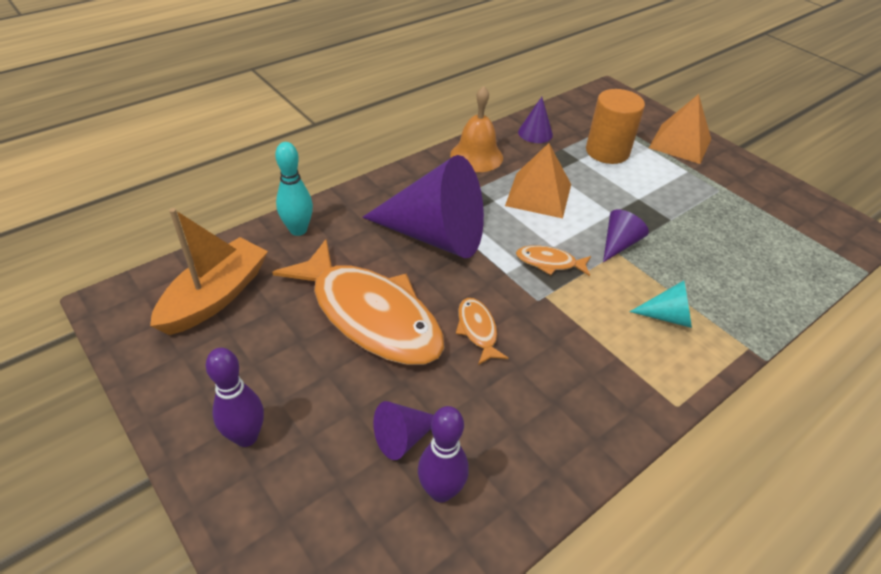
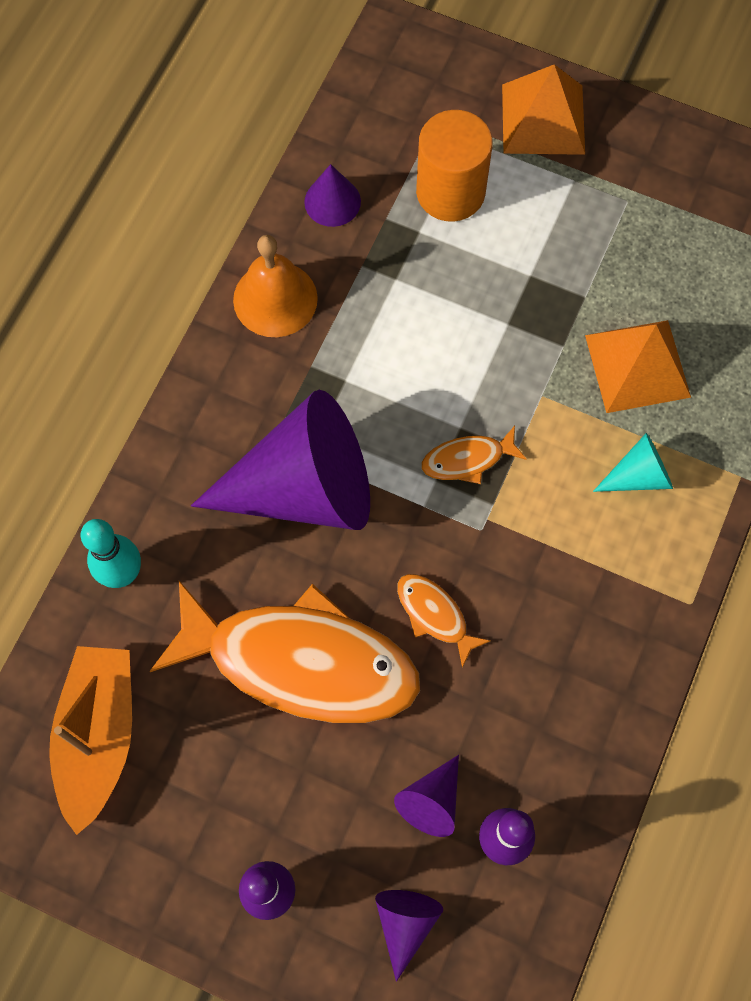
camera: 25 degrees left, 25 degrees up
(538, 194) = (397, 336): orange pyramid -> orange pyramid (637, 365)
(619, 244) = (538, 379): purple cone -> purple cone (405, 923)

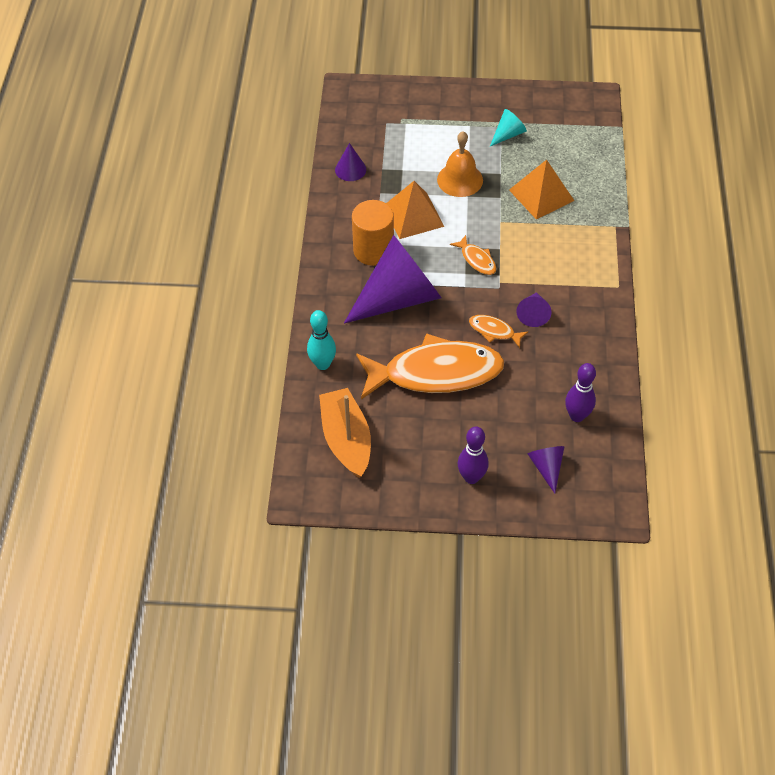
camera: 20 degrees left, 15 degrees down
(275, 299) = (342, 220): orange bell -> orange bell (460, 179)
(431, 801) = (533, 411): purple cone -> purple cone (533, 314)
(450, 192) = (409, 148): orange cylinder -> orange cylinder (373, 250)
(467, 459) = (477, 260): orange fish -> orange fish turned 90 degrees counterclockwise
(543, 119) = (441, 104): orange pyramid -> orange pyramid (413, 215)
(638, 475) = (565, 241): turquoise cone -> turquoise cone (508, 134)

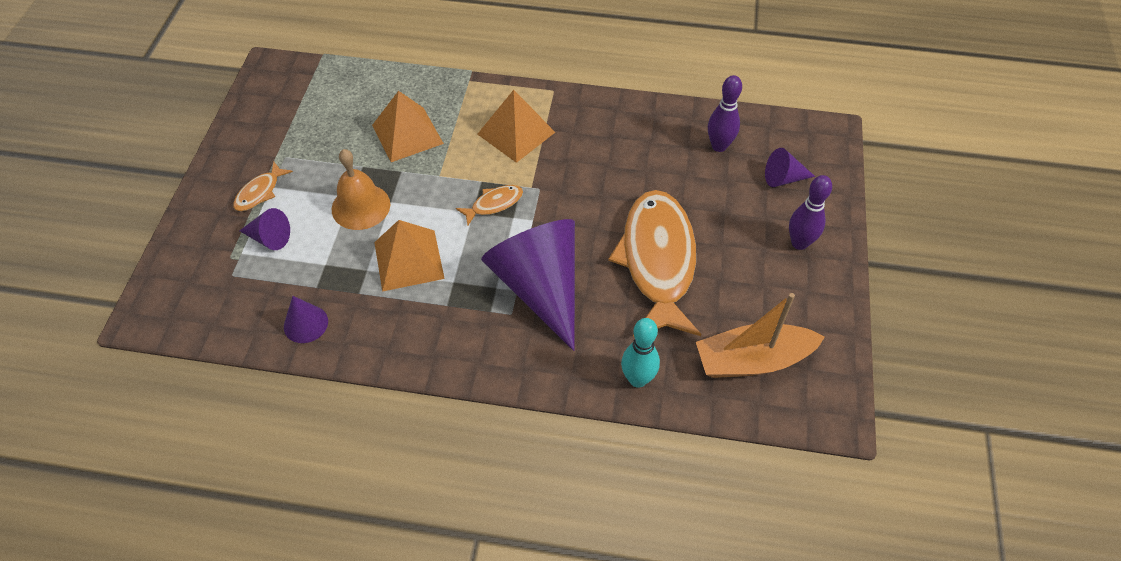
camera: 85 degrees left, 0 degrees up
(373, 250) = (458, 308): orange cylinder -> none
(494, 331) = (602, 200): orange fish -> orange fish (260, 192)
(508, 134) = (300, 152): turquoise cone -> none
(533, 314) = (581, 163): purple cone -> purple cone (269, 238)
(559, 265) = (516, 133): none -> orange pyramid

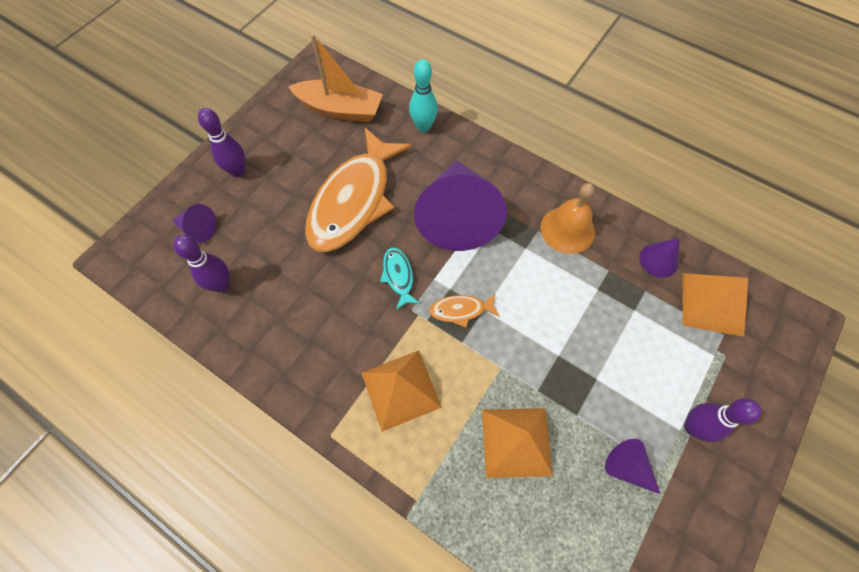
camera: 155 degrees left, 10 degrees up
(260, 192) = (692, 427): orange fish -> purple bowling pin
(269, 238) = (685, 362): purple cone -> purple cone (627, 467)
(361, 206) = (589, 362): orange bell -> orange bell (567, 229)
(408, 260) = (558, 284): orange pyramid -> orange pyramid (712, 304)
(567, 210) = (398, 276): none -> turquoise fish

